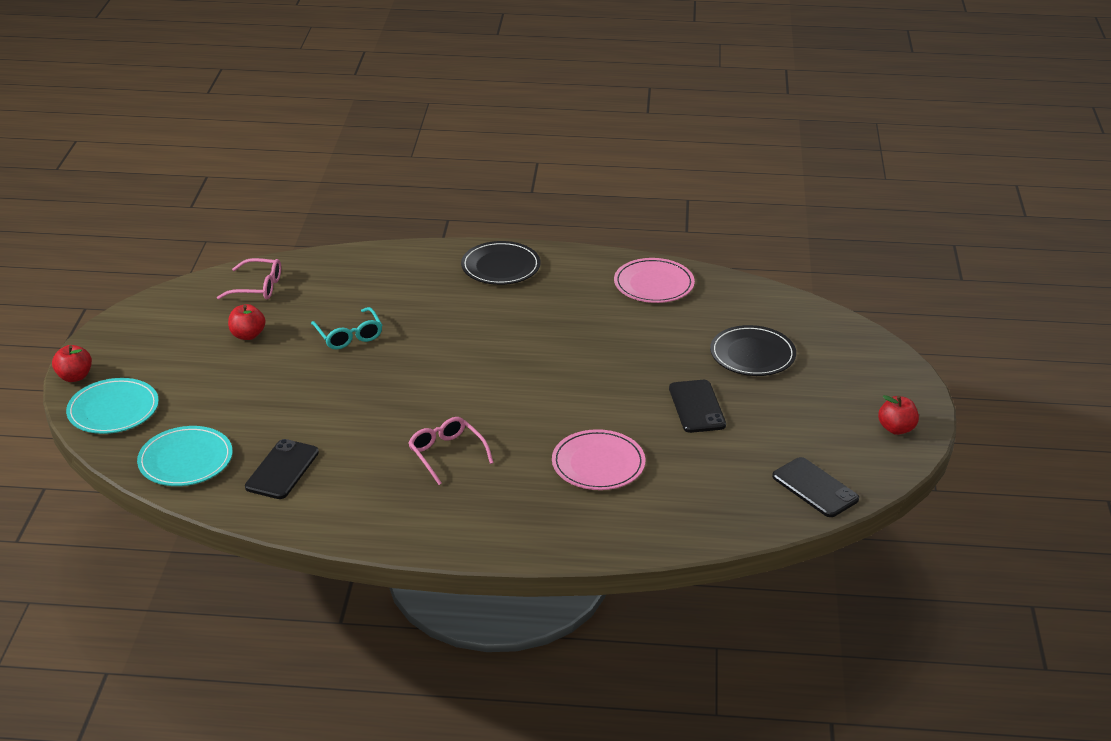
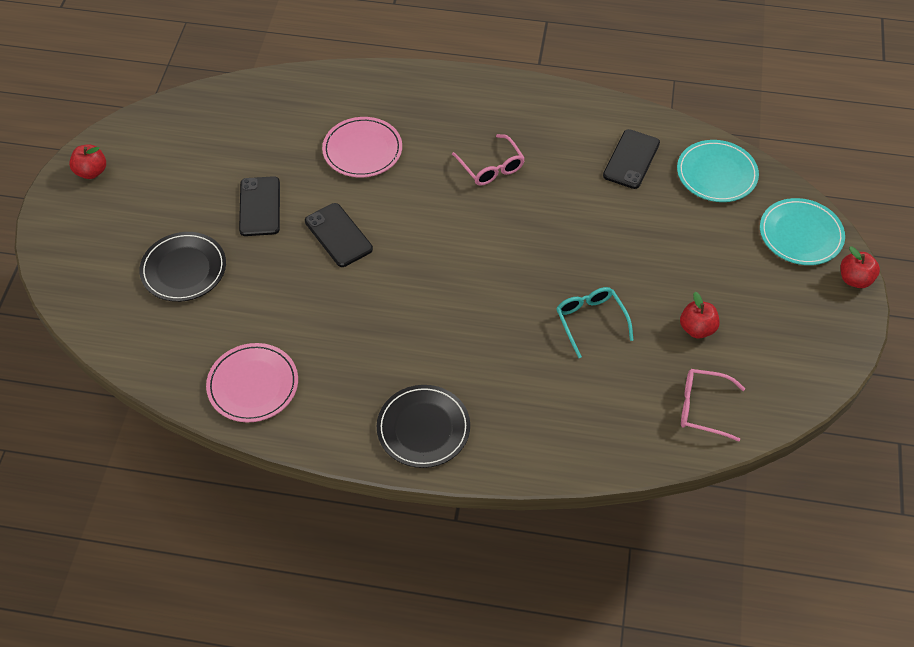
camera: 175 degrees left, 20 degrees up
(815, 488) = (190, 117): black phone -> black phone (338, 235)

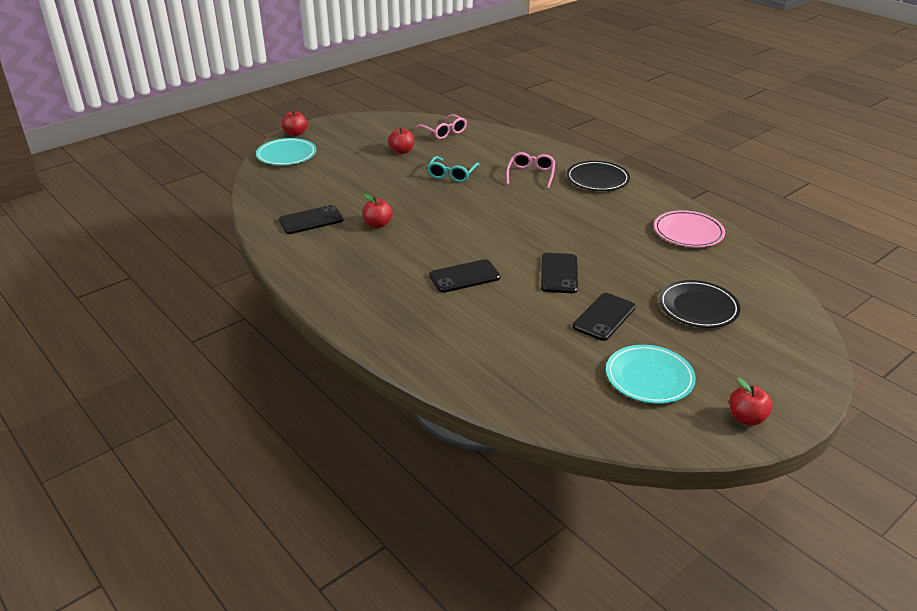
camera: 140 degrees left, 20 degrees down
(362, 150) = (483, 313): pink plate -> none
(417, 179) = (464, 276): none -> black phone
(491, 167) = (404, 258): pink glasses -> pink glasses (531, 175)
(566, 193) = (378, 224): none -> red apple
(716, 174) = (277, 192): turquoise plate -> turquoise plate (649, 377)

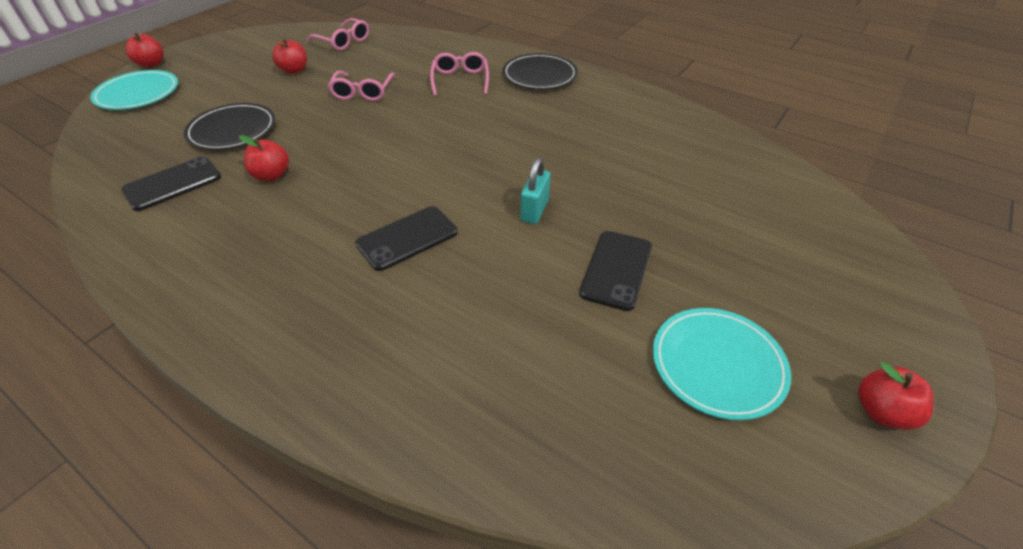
camera: 15 degrees left, 10 degrees up
(452, 175) = (362, 92): turquoise glasses -> pink glasses
(559, 273) = (534, 211): black phone -> turquoise padlock
(688, 232) = (668, 127): pink plate -> none
(698, 307) = (728, 231): black plate -> black plate (232, 130)

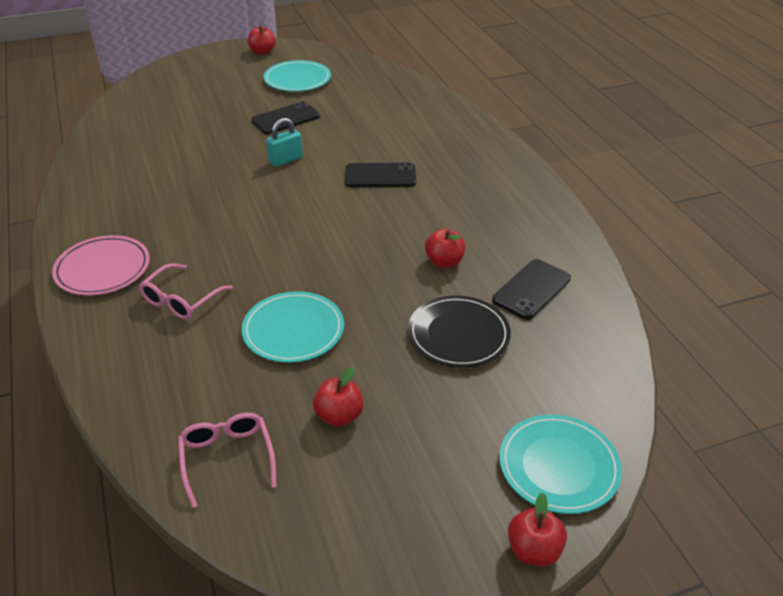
camera: 145 degrees left, 5 degrees down
(172, 184) = (531, 289): black phone -> black phone turned 45 degrees counterclockwise
(362, 92) = (293, 330): pink glasses -> turquoise plate
(539, 75) = (103, 269): black plate -> pink plate

